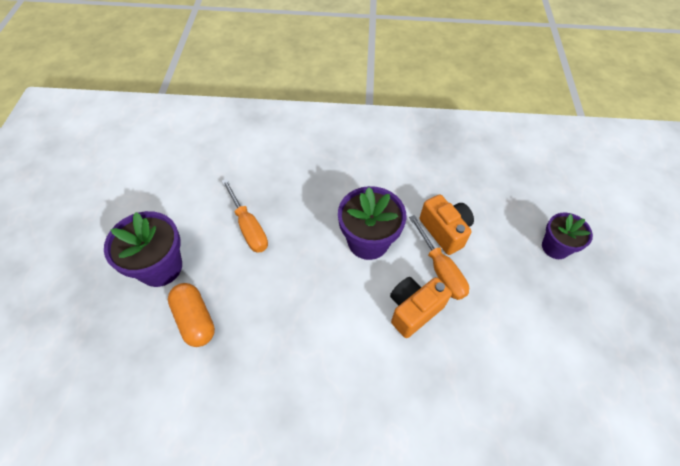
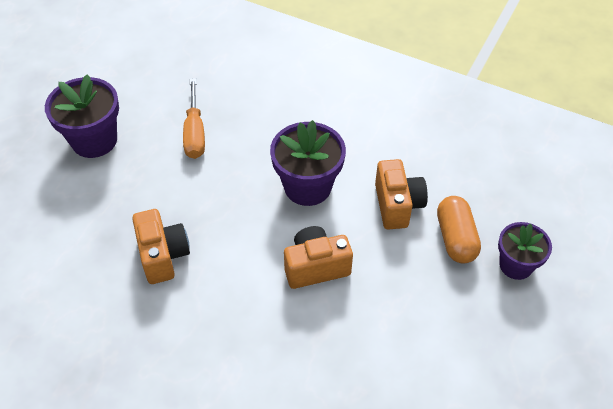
camera: 25 degrees right, 5 degrees down
(195, 319) = (101, 197): orange capsule -> orange capsule (455, 238)
(281, 353) = (163, 255): none -> orange camera
(440, 269) = (368, 240): orange screwdriver -> none

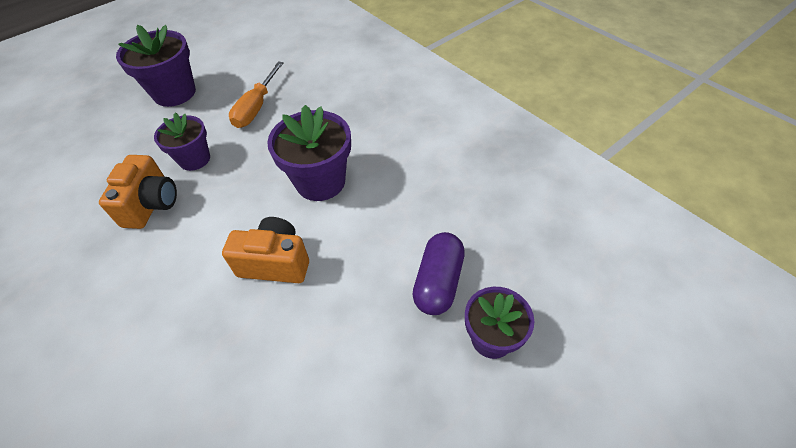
camera: 25 degrees right, 0 degrees up
(171, 201) = (194, 159): none -> purple flower pot
(397, 205) = (396, 226): orange camera -> none
(455, 238) = (438, 282): orange capsule -> purple capsule

